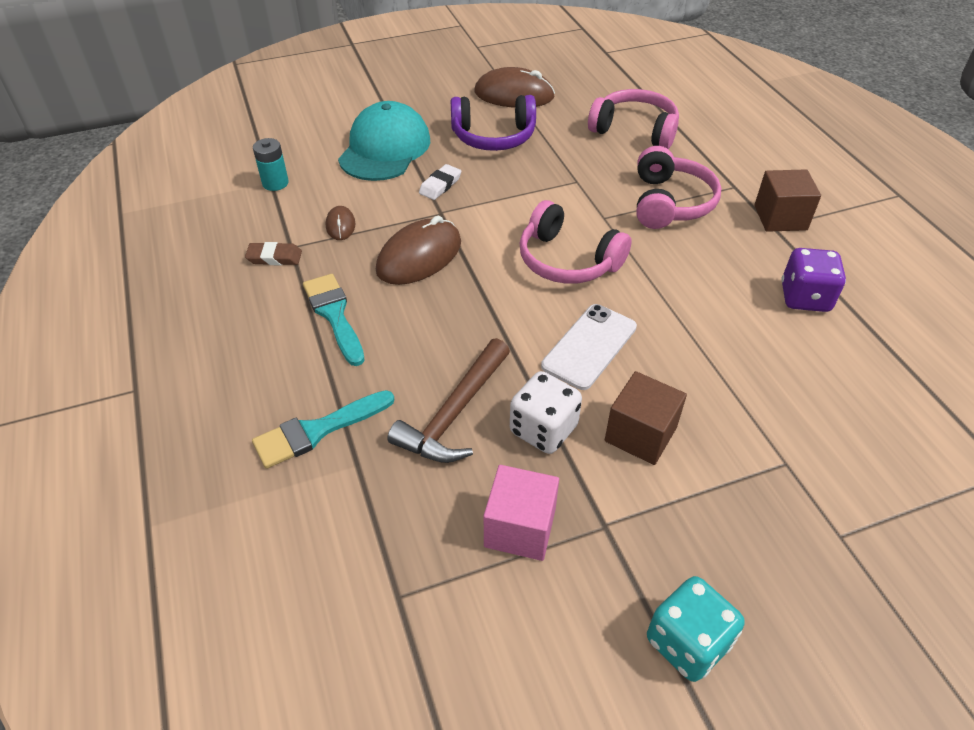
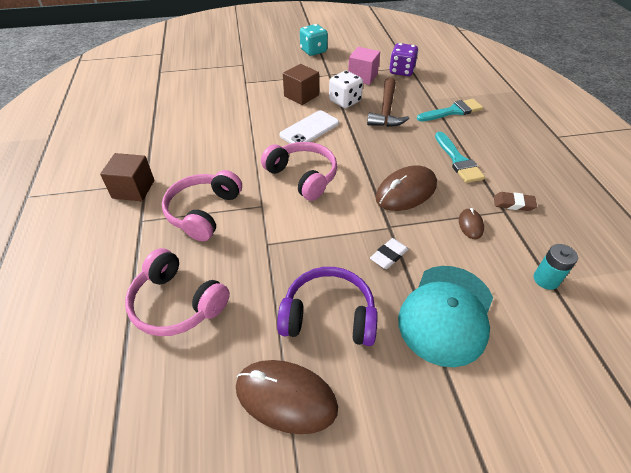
camera: 170 degrees left, 0 degrees up
(454, 414) = (386, 110): brown hammer -> brown hammer turned 150 degrees clockwise
(805, 298) = (172, 138): purple dice -> purple dice (401, 71)

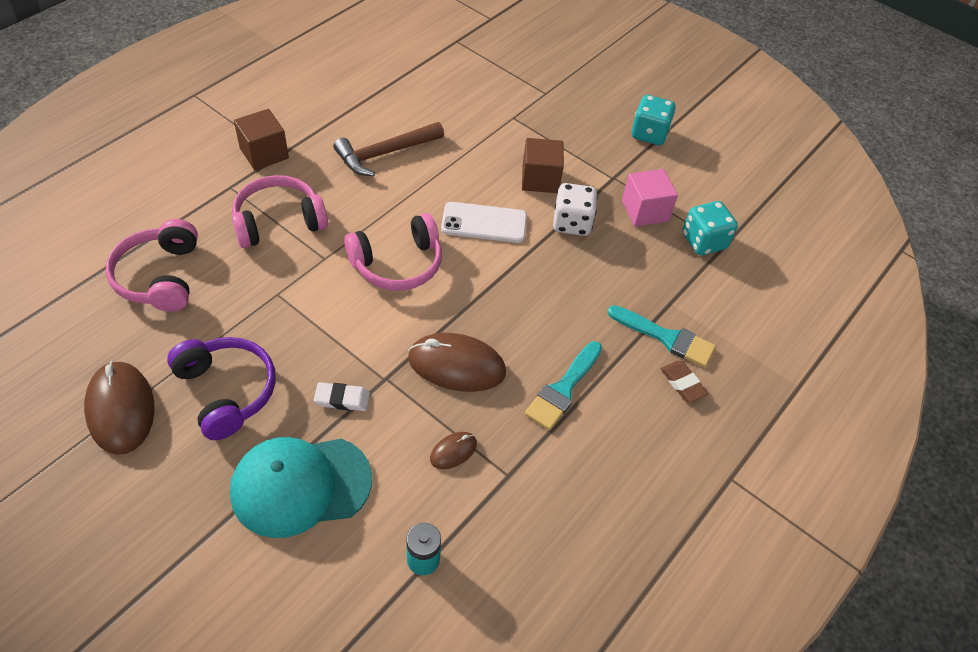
camera: 45 degrees right, 5 degrees up
(302, 176) = (397, 264): pink headphones -> pink headphones turned 60 degrees clockwise
(386, 110) = (595, 271): brown hammer -> brown hammer (384, 153)
(401, 71) = (704, 241): purple dice -> turquoise dice
(513, 204) = (531, 479): brown eraser -> brown eraser (682, 383)

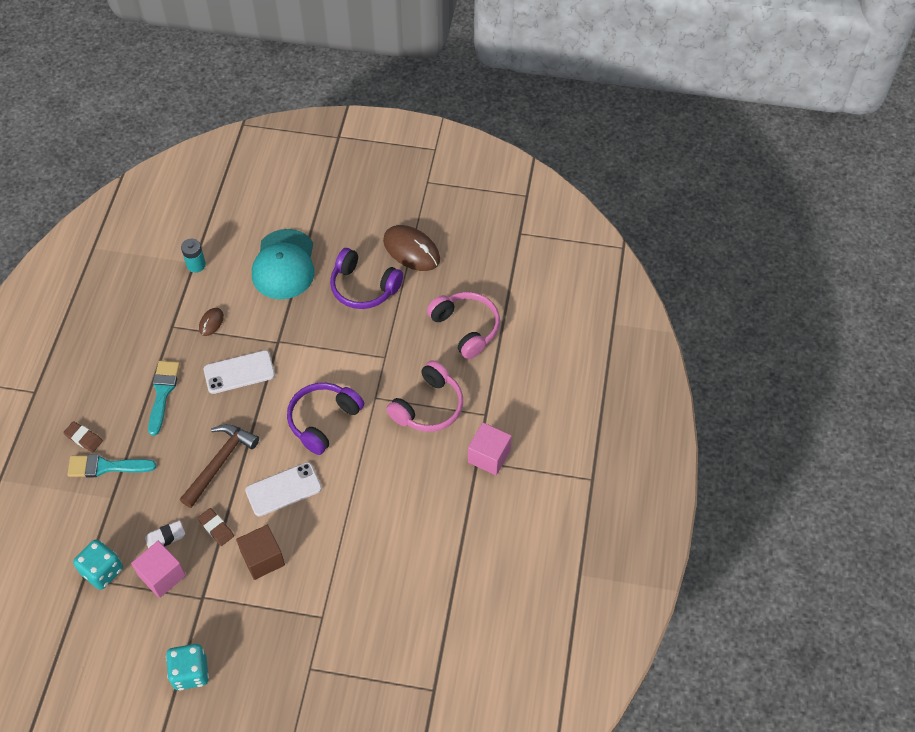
camera: 155 degrees right, 5 degrees up
(264, 153) = (489, 456): brown cube -> pink cube
(300, 485) = (284, 265): turquoise cap -> turquoise cap turned 135 degrees clockwise
(342, 399) = (295, 317): white eraser -> white eraser (165, 537)
(384, 153) = (401, 510): brown hammer -> brown hammer (220, 462)
(397, 264) = (323, 421): pink headphones -> purple headphones
(456, 365) = (239, 372): brown mouse -> white phone
(572, 223) = (216, 528): white dice -> brown eraser

